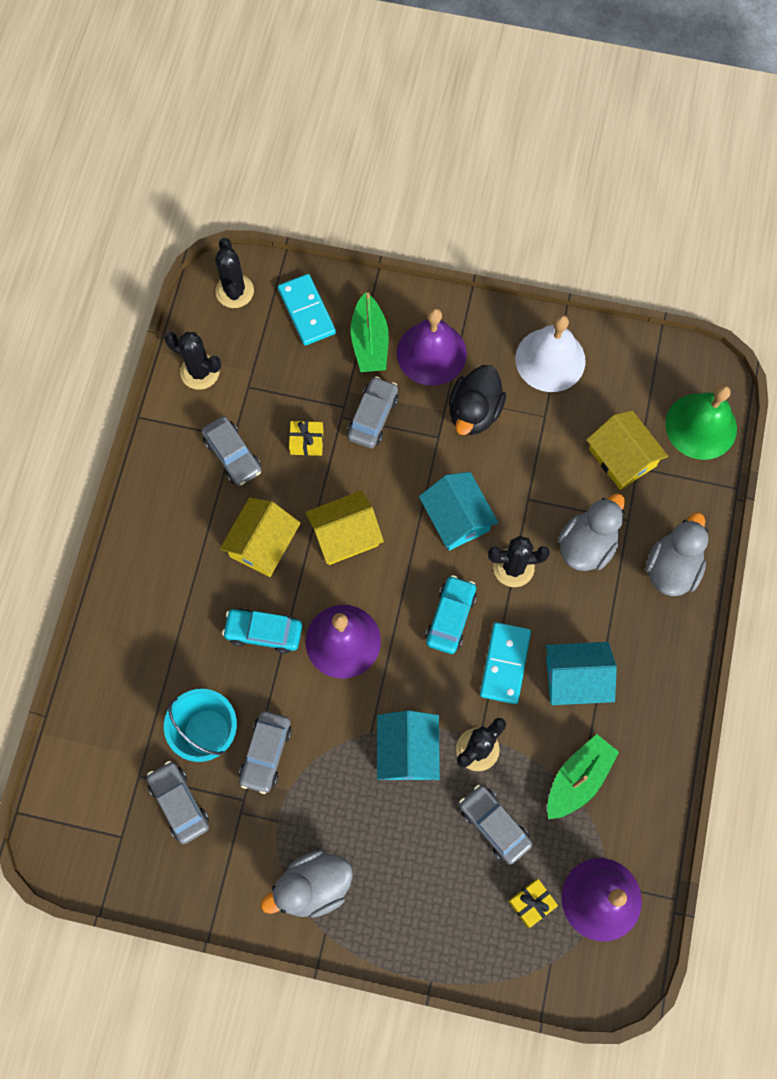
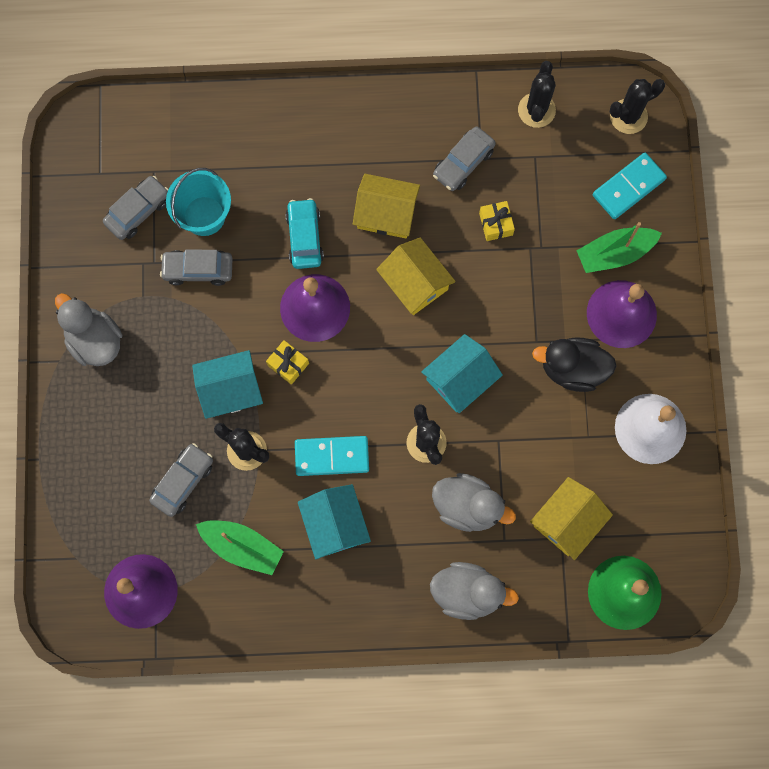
camera: 75 degrees right, 5 degrees up
(373, 417) = (538, 276): grey car -> none
(450, 617) = (362, 397): turquoise car -> none
(531, 903) = (123, 530): yellow gift -> yellow gift (288, 364)

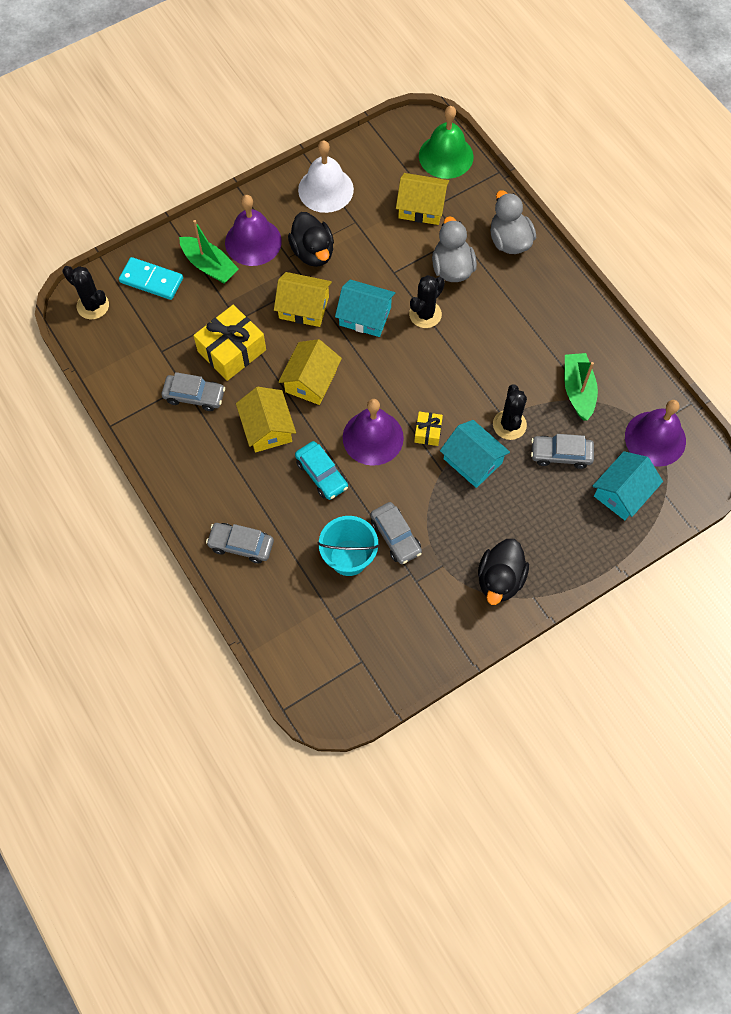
camera: 120 degrees left, 10 degrees down
(95, 340) = (500, 579): grey duck -> black duck
(138, 211) = (375, 610): grey car -> grey car (241, 545)
(304, 237) = (321, 474): turquoise car -> turquoise car turned 90 degrees counterclockwise
(332, 456) = (475, 368): turquoise domino -> none
(335, 524) = (521, 341): turquoise house -> turquoise house (622, 492)
(496, 224) = (232, 351): yellow gift -> yellow gift, size x1.98
(507, 322) = (304, 307): none -> yellow house
(536, 110) = (121, 368): black cactus -> none

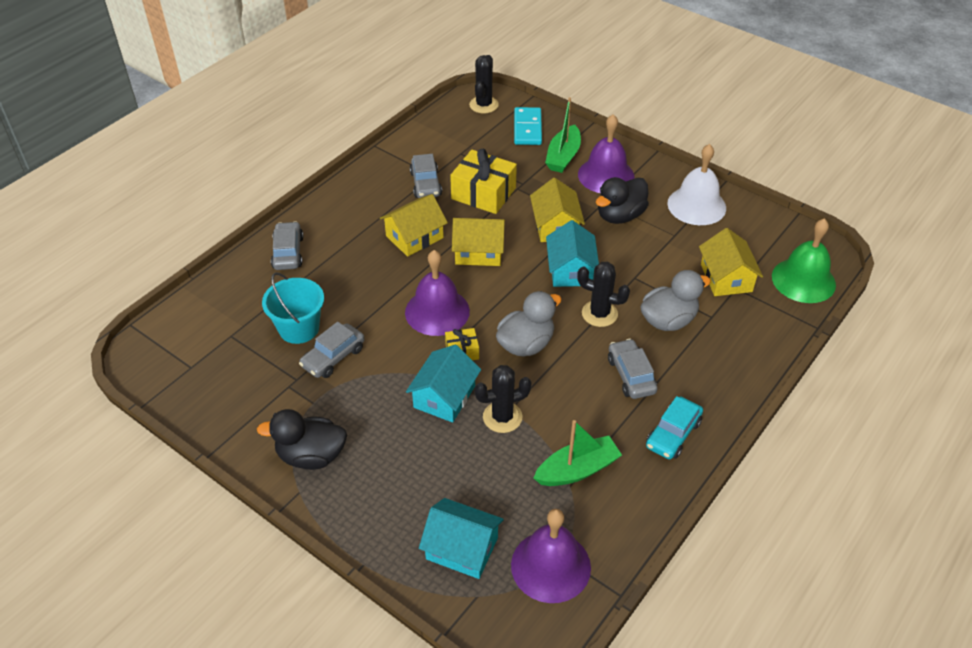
camera: 70 degrees right, 20 degrees down
(321, 474) = (381, 286): turquoise car -> turquoise car (673, 434)
(509, 241) = (734, 359): grey duck -> grey duck (526, 344)
(561, 454) = (486, 474): grey car -> grey car (631, 375)

